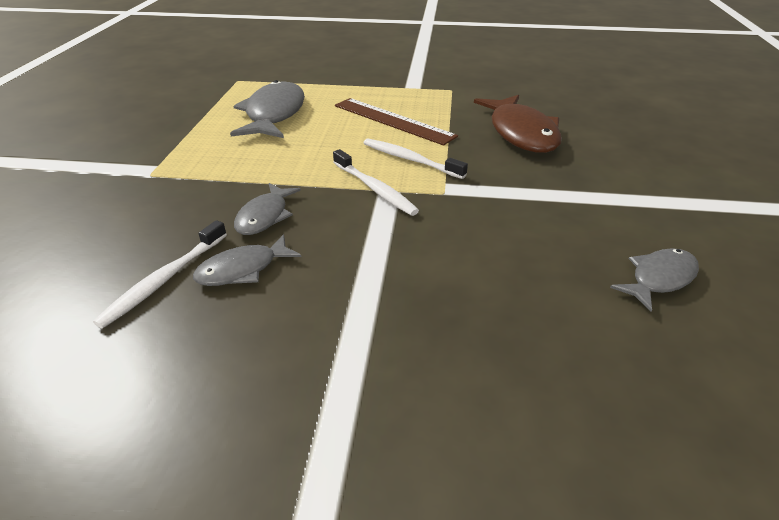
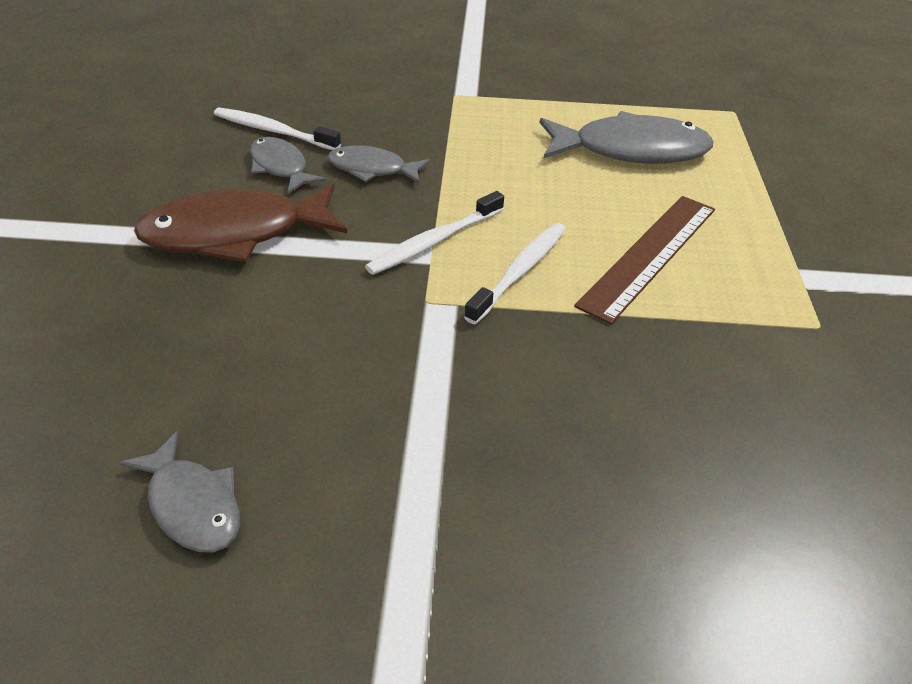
camera: 85 degrees right, 5 degrees up
(521, 133) = (649, 409): brown fish -> brown fish (235, 234)

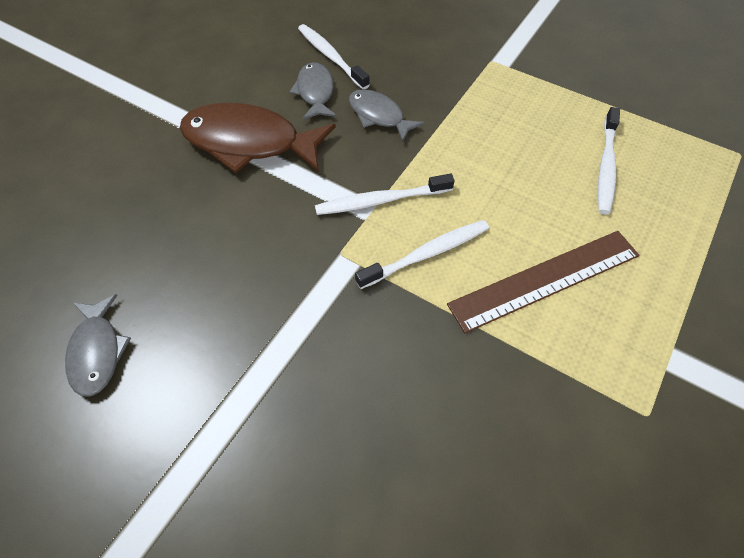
camera: 30 degrees right, 15 degrees up
(631, 150) = (606, 166): grey fish -> white toothbrush

